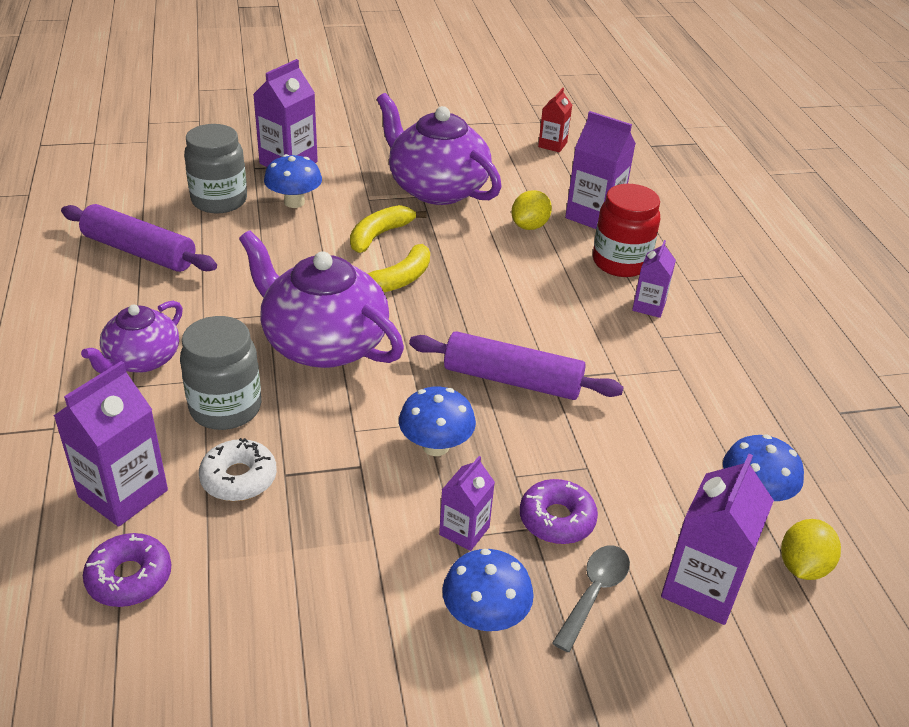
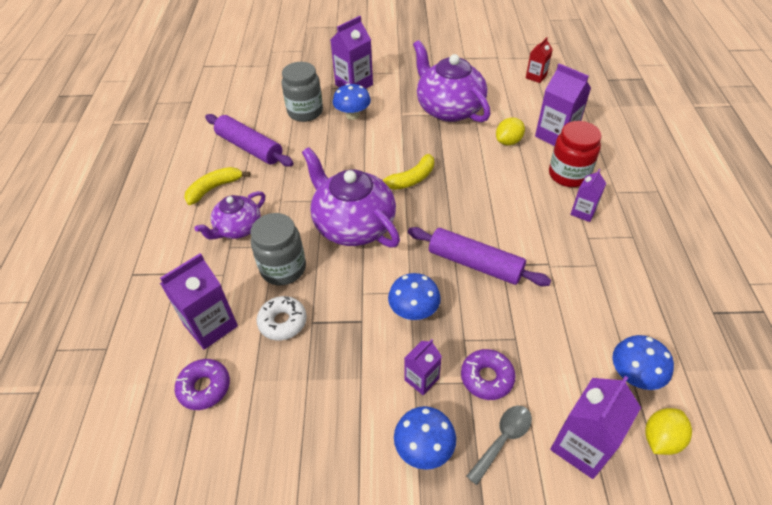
camera: 15 degrees right, 10 degrees up
(379, 235) = (404, 143): yellow banana -> yellow banana (214, 188)

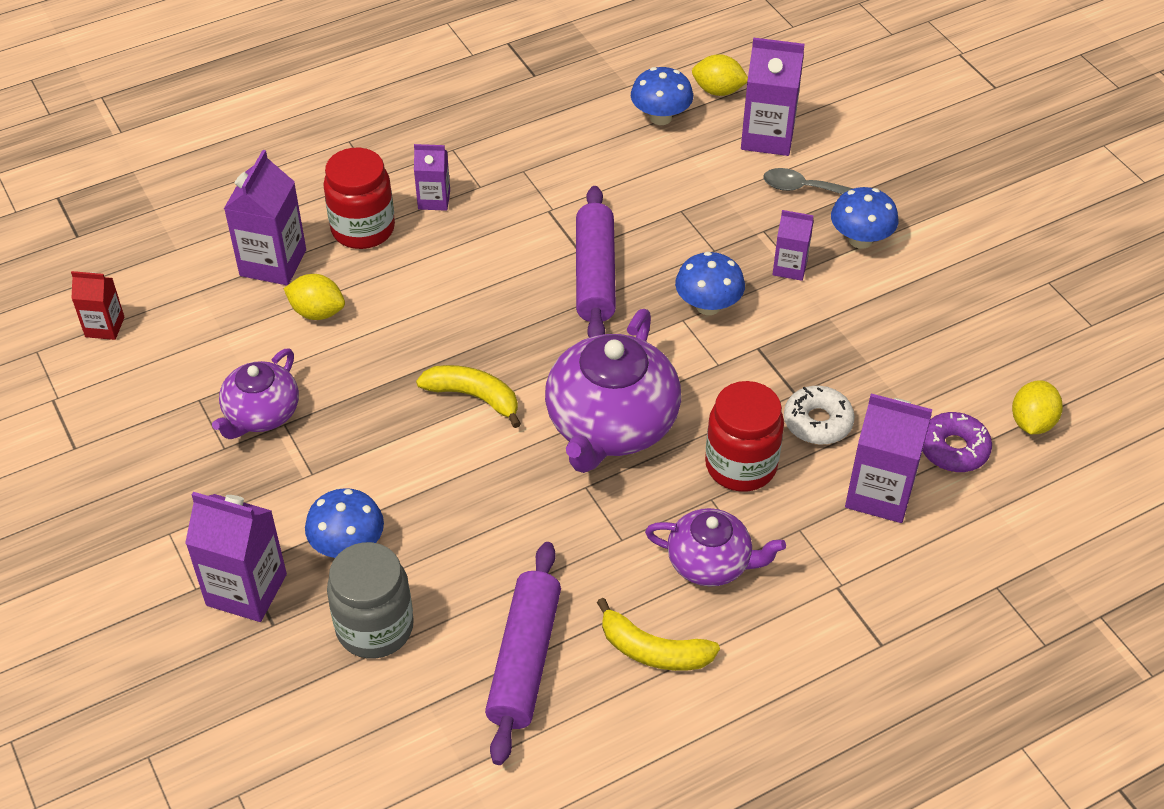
camera: 120 degrees left, 0 degrees up
(182, 455) = (1032, 422): none -> yellow lemon
(283, 268) = (741, 465): grey jar -> red jar
(449, 109) = (261, 414): purple teapot -> purple teapot, size x0.59
(487, 378) = (747, 218): purple donut -> none

